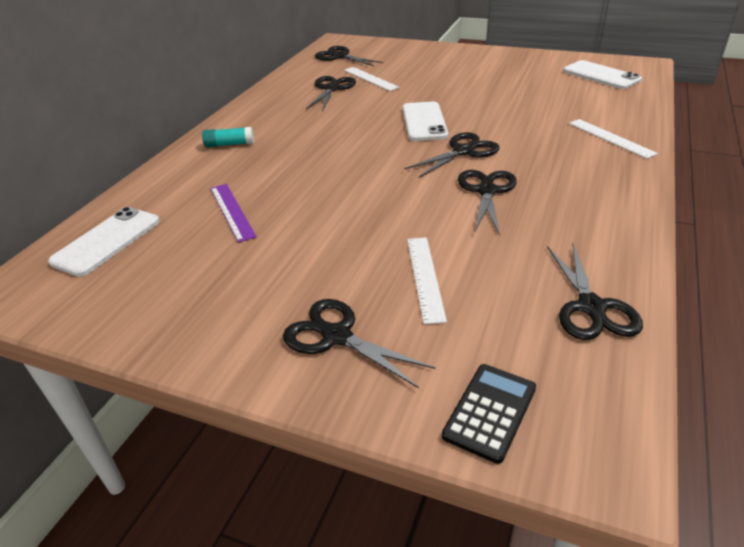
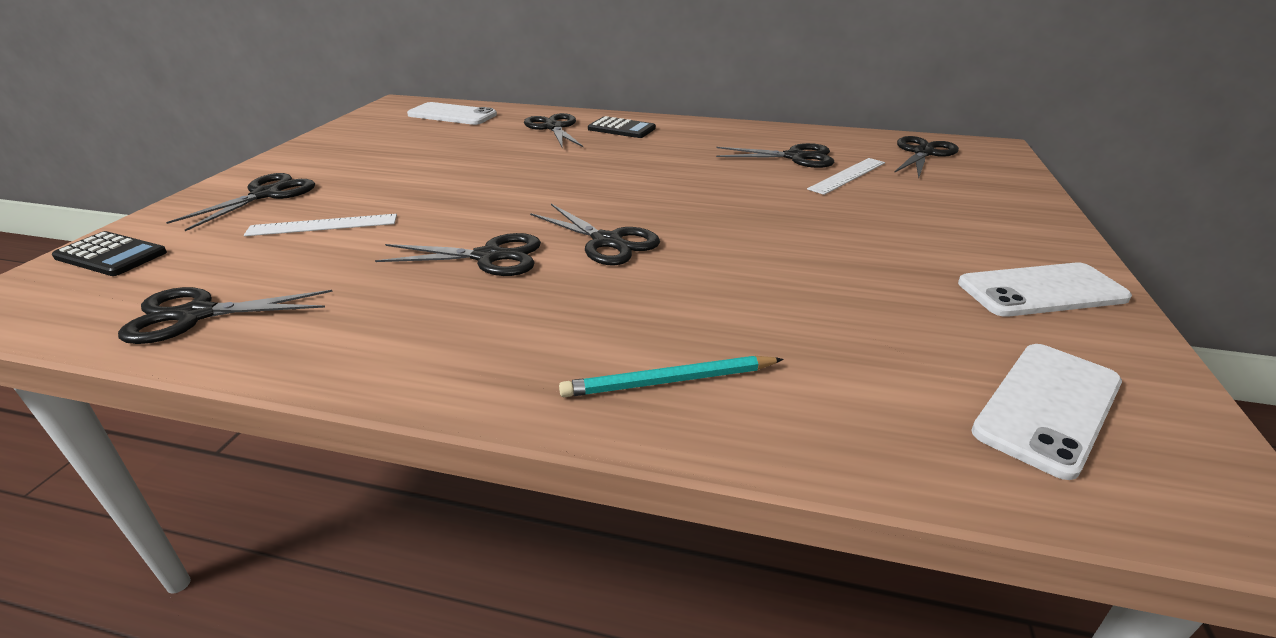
camera: 80 degrees right, 5 degrees down
(203, 176) = (553, 127): none -> black scissors
(229, 144) = (621, 129): turquoise glue stick -> black calculator
(232, 211) = (484, 144): purple ruler -> none
(424, 122) = (702, 214): white phone -> white phone (1041, 291)
(611, 138) = (669, 381): white ruler -> turquoise pencil

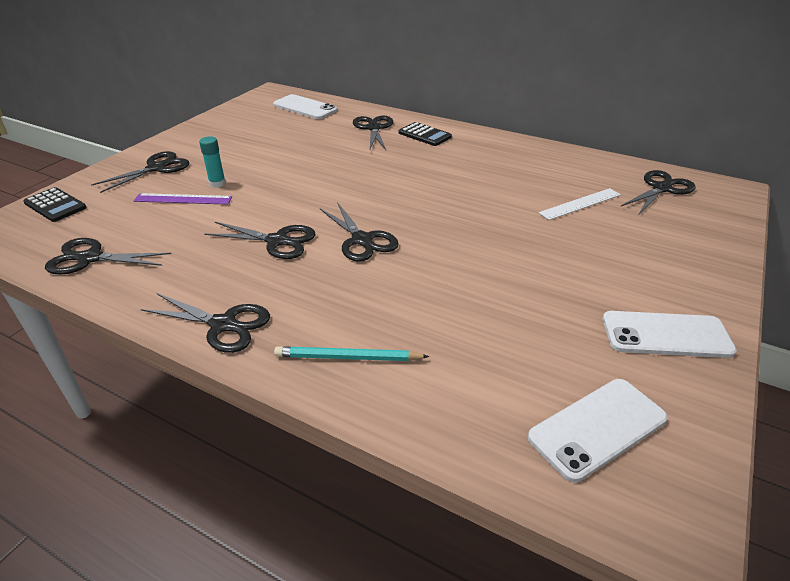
camera: 15 degrees right, 5 degrees up
(323, 225) = (183, 199): white ruler -> purple ruler
(368, 203) = (217, 184): none -> turquoise glue stick
(795, 157) = (548, 180): black scissors -> black scissors (223, 324)

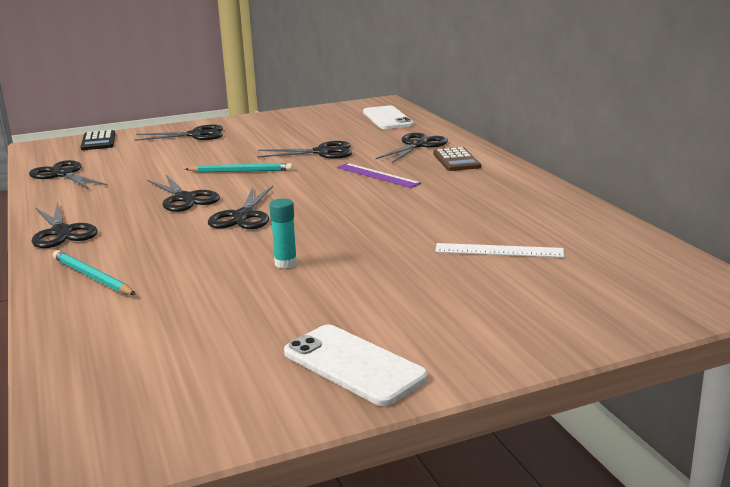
camera: 40 degrees right, 15 degrees down
(183, 199) = (176, 157): purple ruler -> purple ruler (377, 175)
(217, 184) = (216, 154): turquoise glue stick -> turquoise glue stick (285, 263)
(276, 195) = (241, 171): none -> turquoise pencil
(424, 135) = (456, 160): black calculator -> brown calculator
(597, 428) = (160, 387): white phone -> none
(661, 188) = (633, 267): black scissors -> black scissors (322, 152)

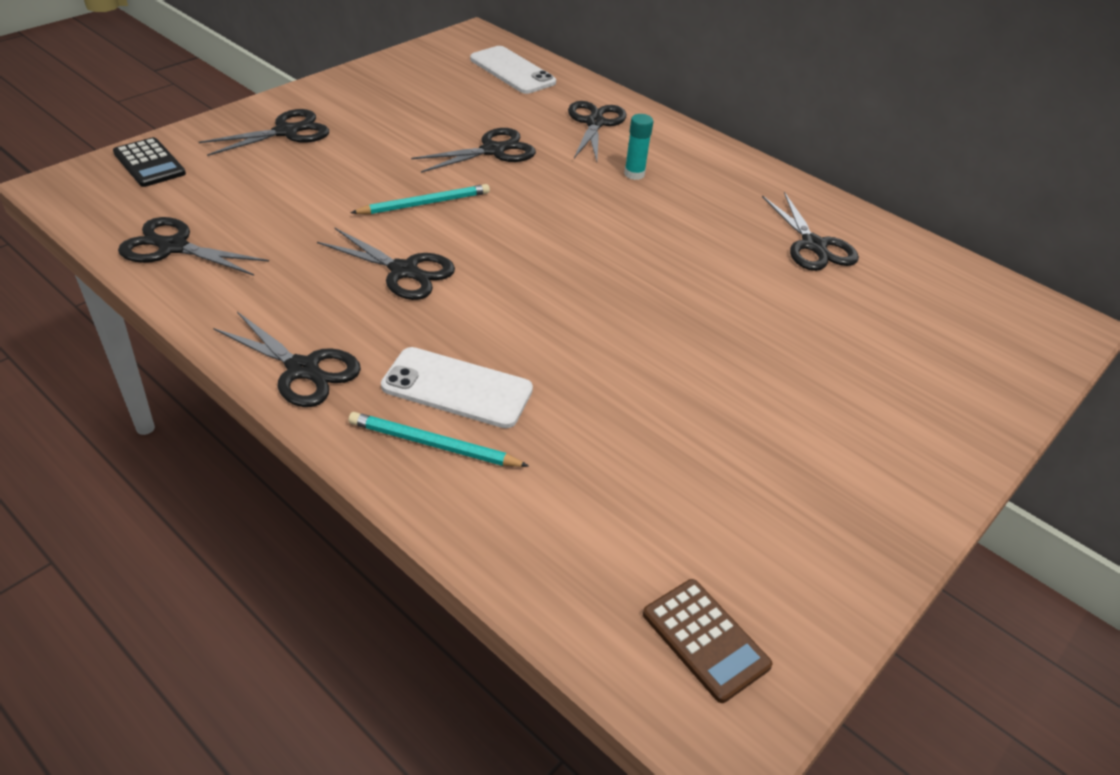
camera: 30 degrees left, 20 degrees up
(243, 216) = (511, 292): black scissors -> black scissors (814, 245)
(285, 263) = (639, 368): turquoise glue stick -> turquoise glue stick (634, 174)
(354, 365) = (845, 509): white phone -> white phone (457, 388)
(377, 175) = (599, 188): purple ruler -> none
(456, 160) = (662, 148): brown calculator -> brown calculator (705, 640)
(499, 250) = (831, 300): white ruler -> none

